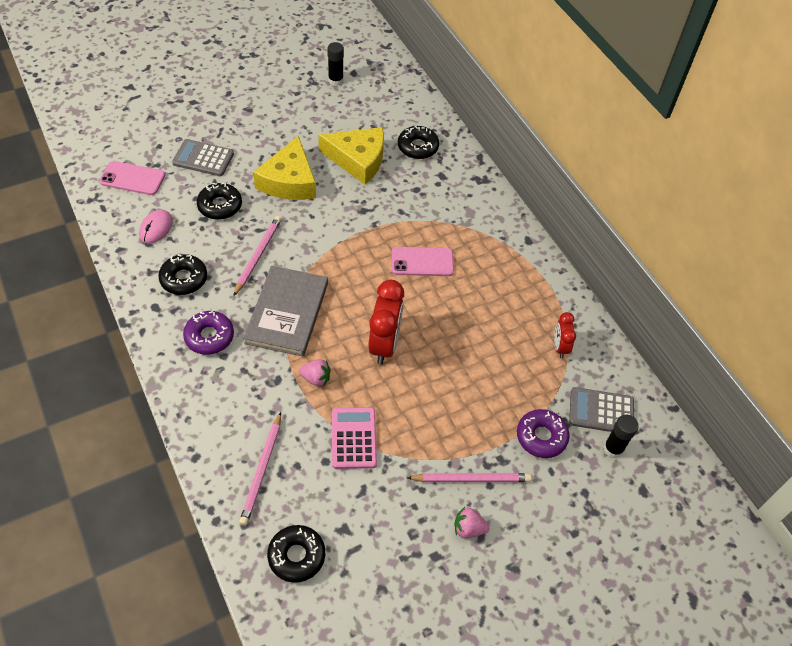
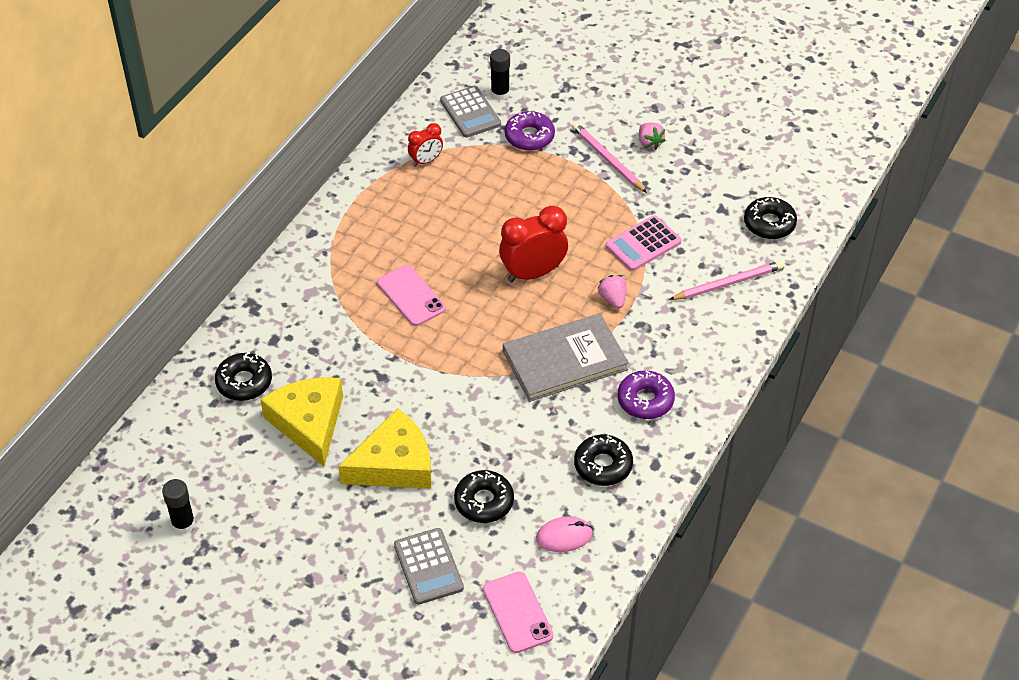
camera: 120 degrees left, 5 degrees down
(258, 256) = (520, 425): pink pencil -> none

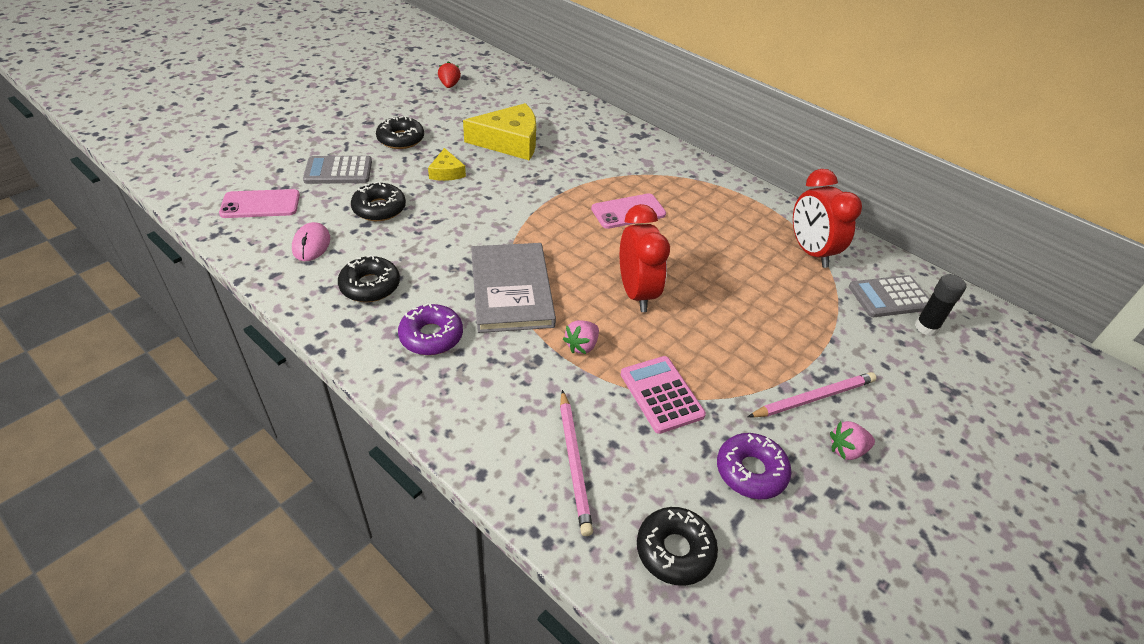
camera: 100 degrees right, 5 degrees down
(183, 524) = (449, 85): black glue stick -> red strawberry
(244, 382) = (563, 121): black donut -> black donut (401, 139)
(394, 464) = (446, 172): yellow cheese -> yellow cheese, size x0.51
(426, 161) = (810, 252): red clock -> red clock, size x1.79
(529, 136) = (852, 336): purple donut -> purple donut (751, 471)
(613, 299) = (582, 346): pink strawberry -> pink strawberry turned 135 degrees clockwise

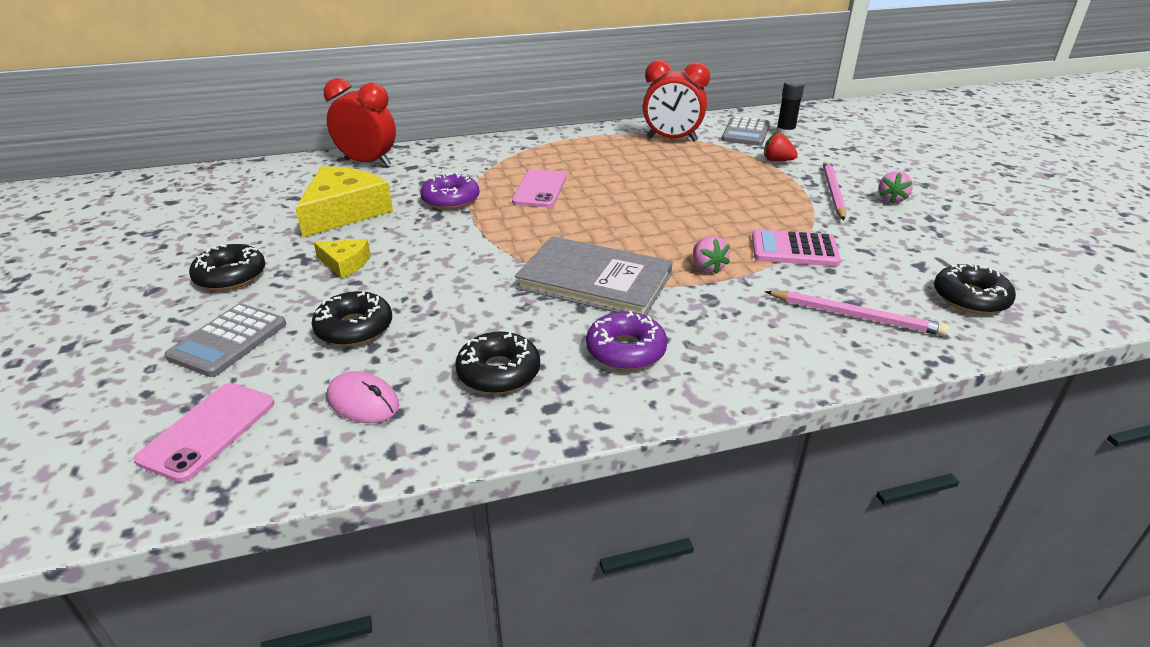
camera: 55 degrees left, 10 degrees down
(449, 85) = (171, 215): red strawberry -> red strawberry (777, 161)
(636, 293) = (658, 220): red clock -> red clock (367, 163)
(751, 471) = (898, 240): purple donut -> purple donut (450, 199)

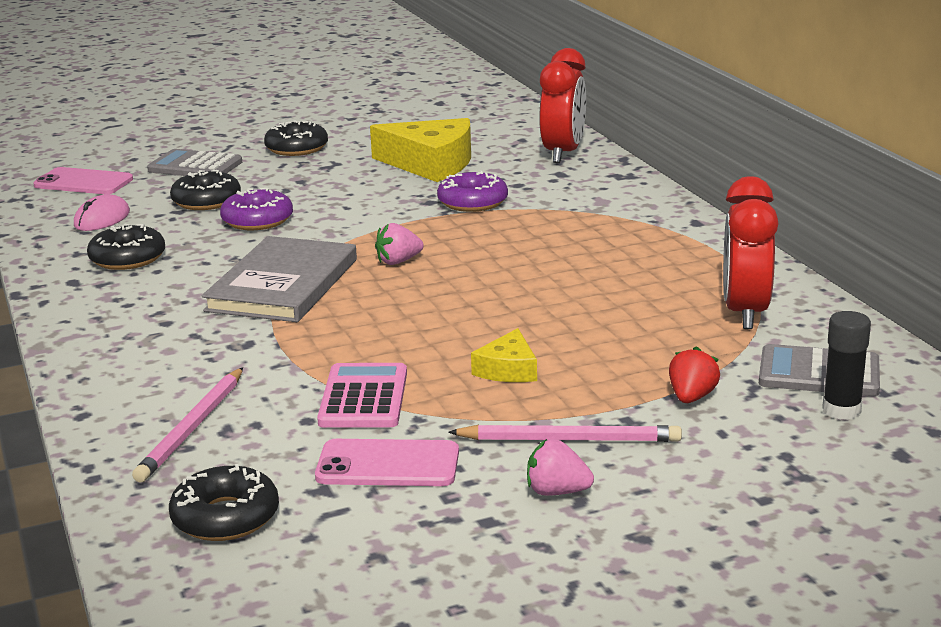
camera: 85 degrees right, 10 degrees down
(345, 263) = (320, 181): yellow cheese -> yellow cheese (508, 369)
(540, 189) = (516, 241): pink phone -> pink phone (388, 464)
(626, 350) = (149, 306): purple donut -> purple donut (257, 220)
(707, 267) = (313, 342): pink strawberry -> pink strawberry (398, 261)

